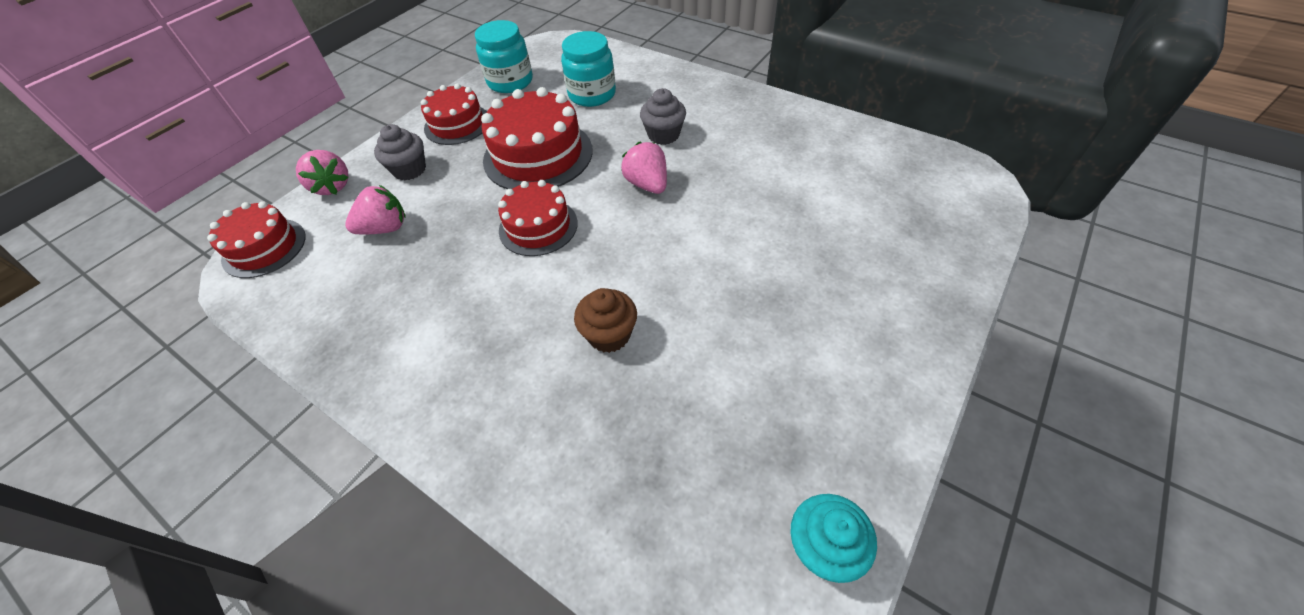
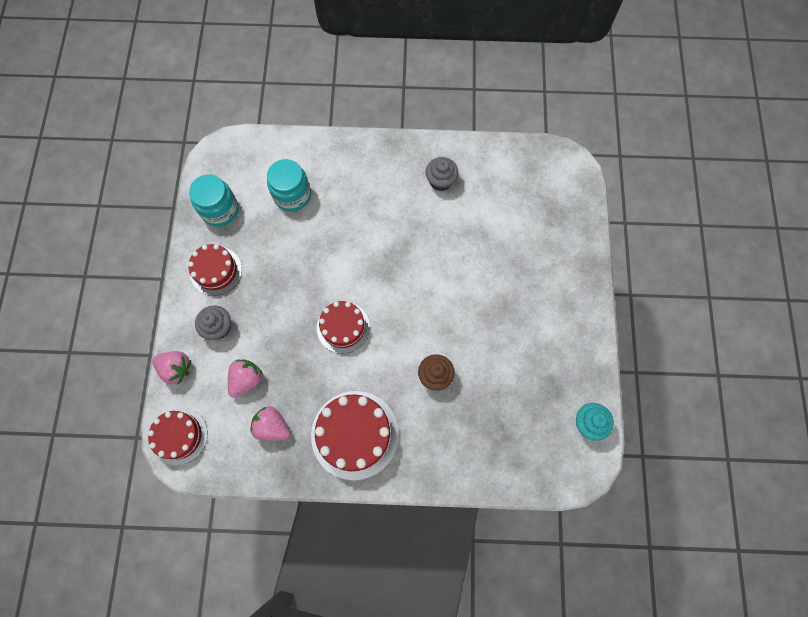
camera: 35 degrees left, 20 degrees up
(538, 155) = (298, 271): red cake -> red cake (355, 434)
(647, 184) = (386, 260): pink strawberry -> pink strawberry (272, 426)
(663, 135) = (368, 212): grey cupcake -> grey cupcake (440, 181)

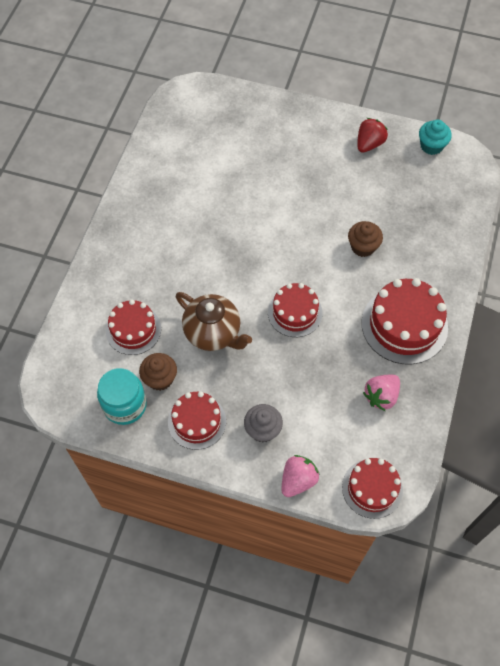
camera: 75 degrees left, 10 degrees down
(246, 380) = (327, 412): pink strawberry -> none
(250, 230) = (160, 378): none -> brown cupcake
(292, 195) = (133, 330): turquoise jar -> red cake
(304, 261) = (213, 333): none -> brown teapot
(440, 181) = (166, 195): grey cupcake -> none
(567, 356) = (369, 144): none -> red strawberry

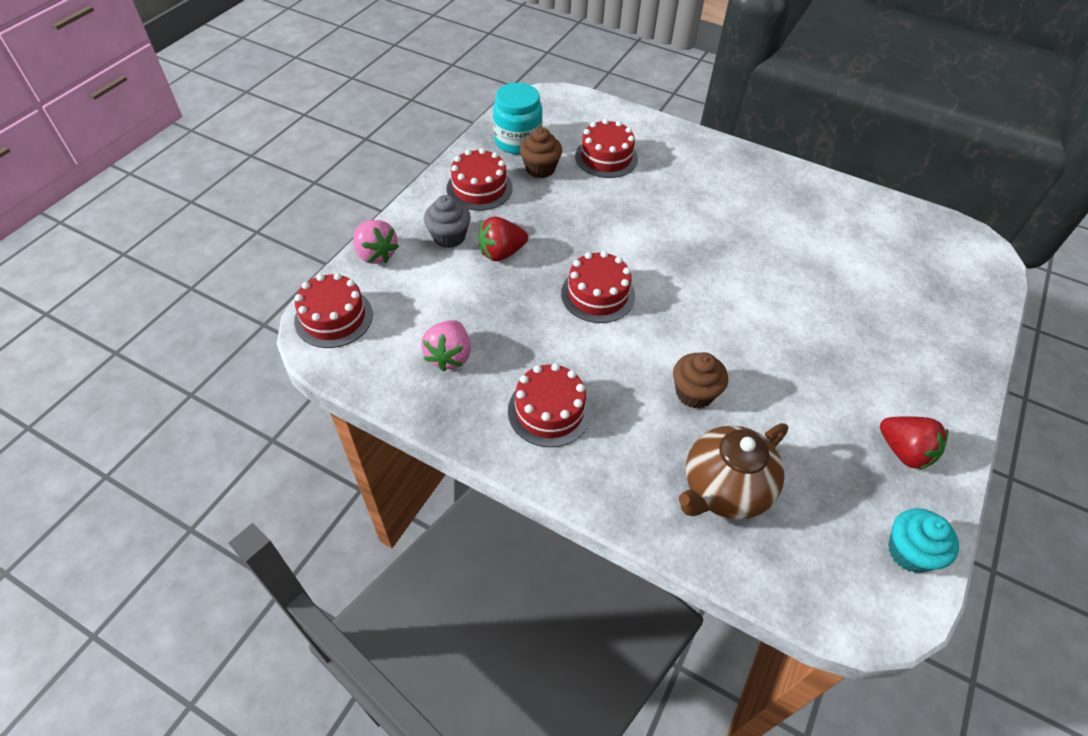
camera: 100 degrees right, 10 degrees down
(213, 333) = (586, 217): brown teapot -> brown teapot (724, 490)
(270, 386) = (501, 253): none -> red strawberry
(381, 396) = (449, 356): pink strawberry -> pink strawberry turned 135 degrees counterclockwise
(404, 325) = (549, 411): red cake -> red cake, size x0.64

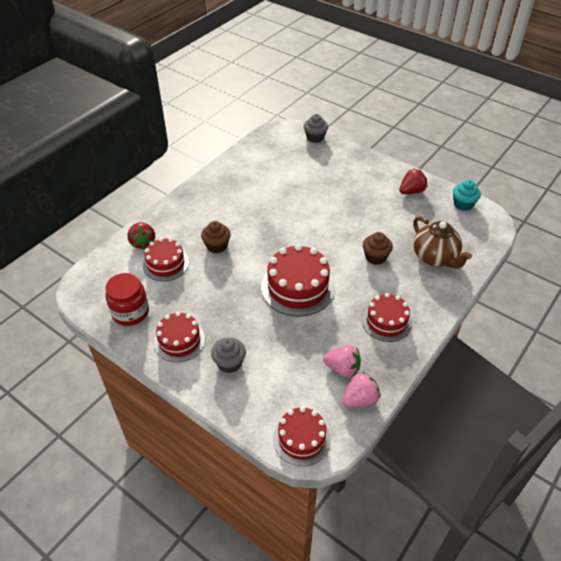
camera: 80 degrees left, 5 degrees down
(376, 254) = (239, 411): pink strawberry -> pink strawberry (360, 399)
(501, 253) = (252, 333): red strawberry -> red strawberry (143, 242)
(517, 141) = (130, 312): turquoise jar -> red jar
(540, 169) = (167, 302): brown cupcake -> brown cupcake (217, 246)
(598, 294) = (297, 287): red cake -> red cake, size x1.56
(983, 291) = (315, 137): none -> grey cupcake

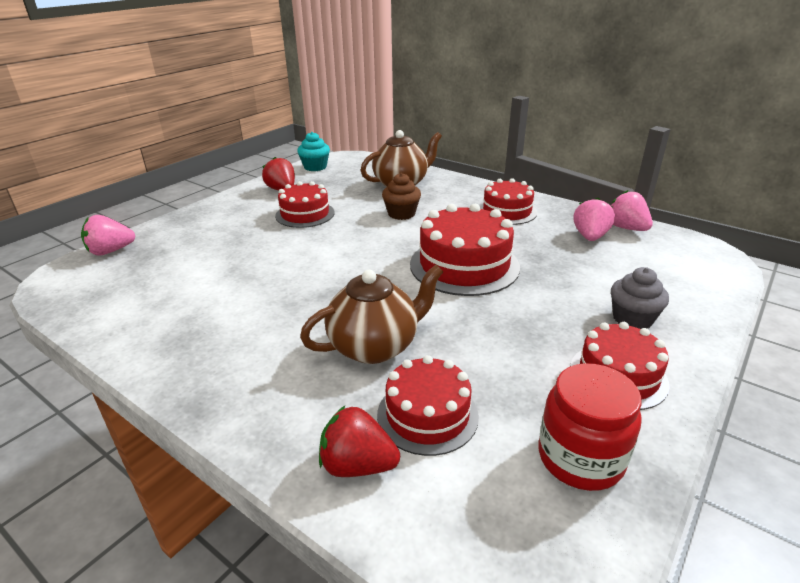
camera: 90 degrees left, 15 degrees down
(143, 242) = (357, 465): red strawberry -> red strawberry turned 150 degrees counterclockwise
(217, 246) = (375, 346): brown cupcake -> brown teapot
(301, 439) = (708, 262): red cake -> red cake (305, 214)
(315, 137) = (111, 251): grey cupcake -> pink strawberry

